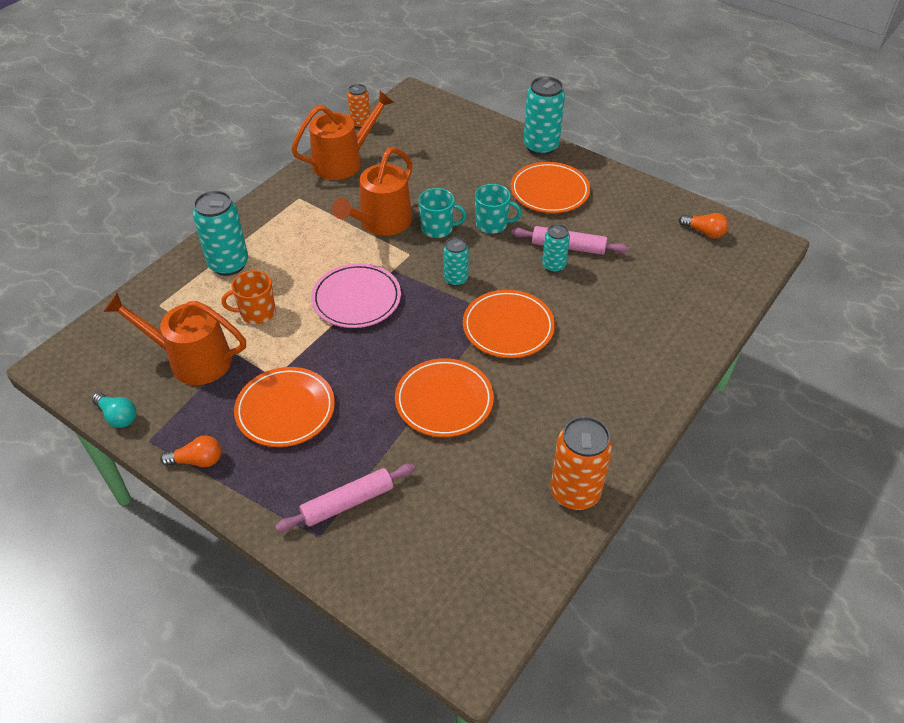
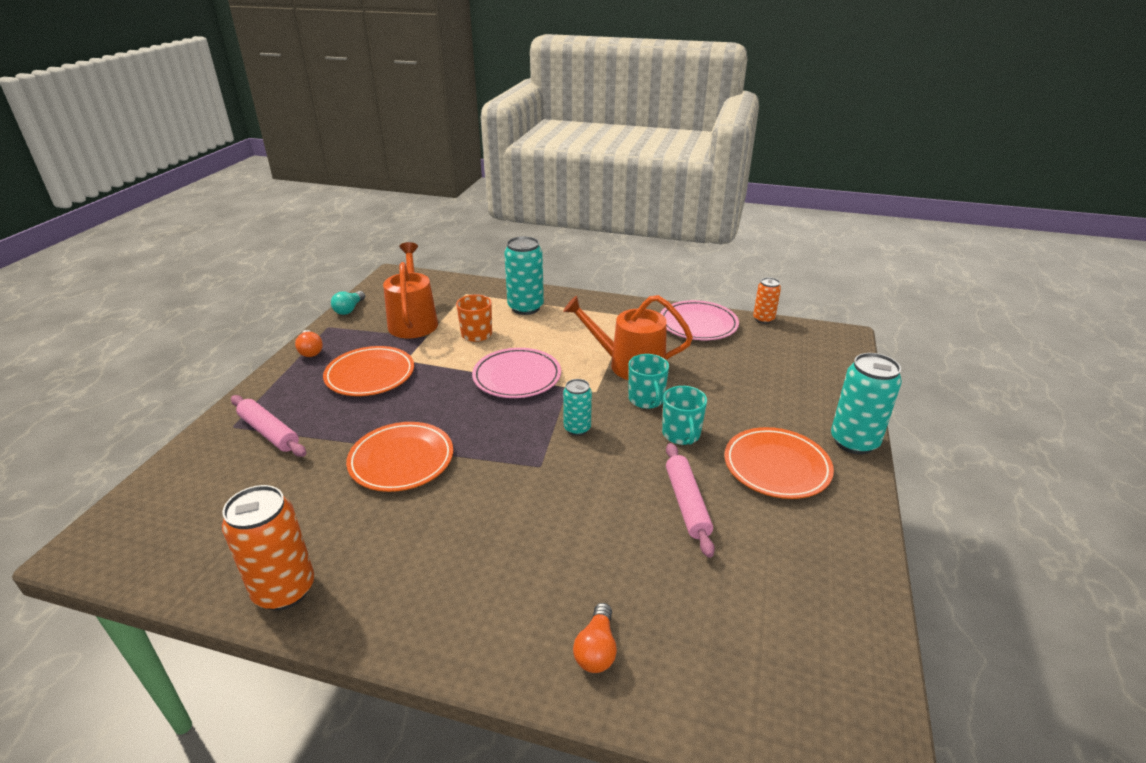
camera: 70 degrees right, 15 degrees down
(343, 162) = (698, 324): orange watering can -> pink plate
(508, 327) = (523, 482): orange plate -> none
(553, 266) = (644, 497): turquoise can -> none
(704, 232) = (828, 650): orange light bulb -> orange light bulb (596, 649)

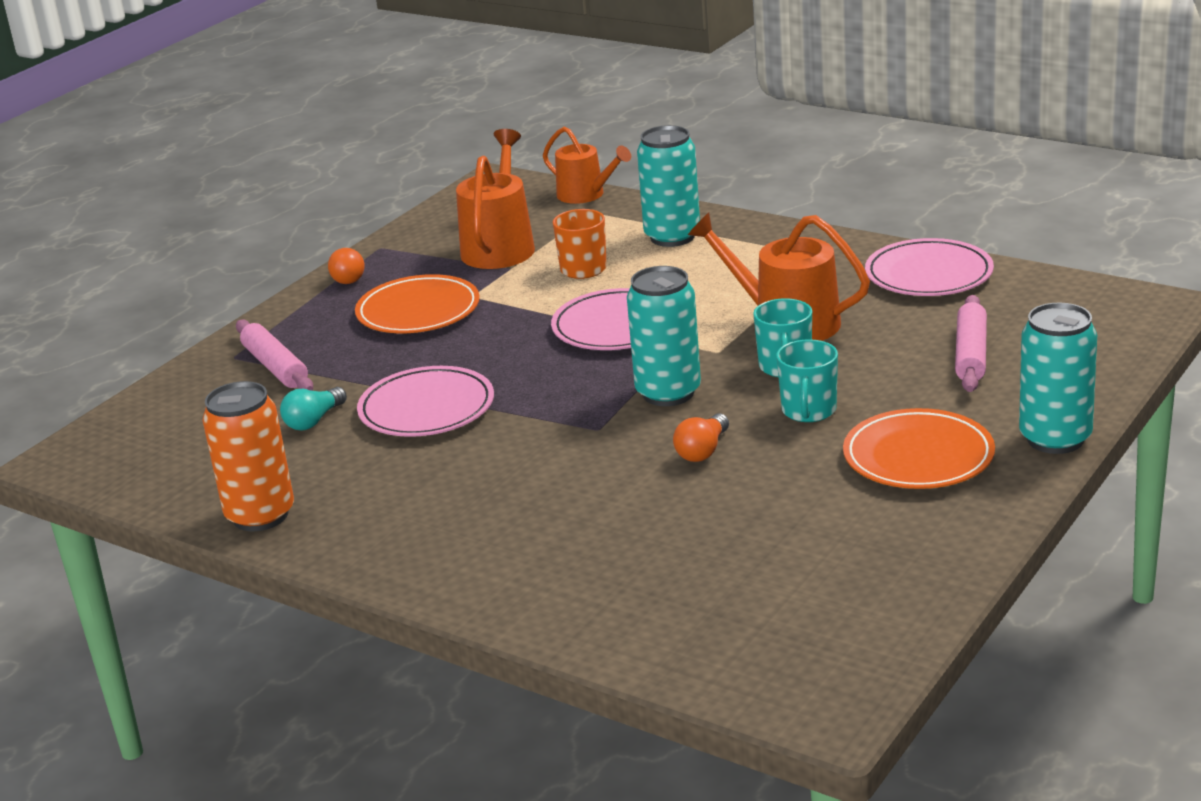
camera: 20 degrees right, 5 degrees down
(349, 309) = (415, 226): turquoise light bulb -> turquoise light bulb (314, 421)
(401, 460) = (427, 408): orange plate -> pink plate
(457, 282) = (585, 195): none -> orange watering can
(577, 429) = (668, 393): turquoise can -> turquoise can, size x1.71
(596, 649) = (578, 599): orange light bulb -> orange light bulb (702, 451)
(687, 503) = (767, 483): pink rolling pin -> pink rolling pin (971, 354)
(763, 319) = (1042, 273): orange can -> none

